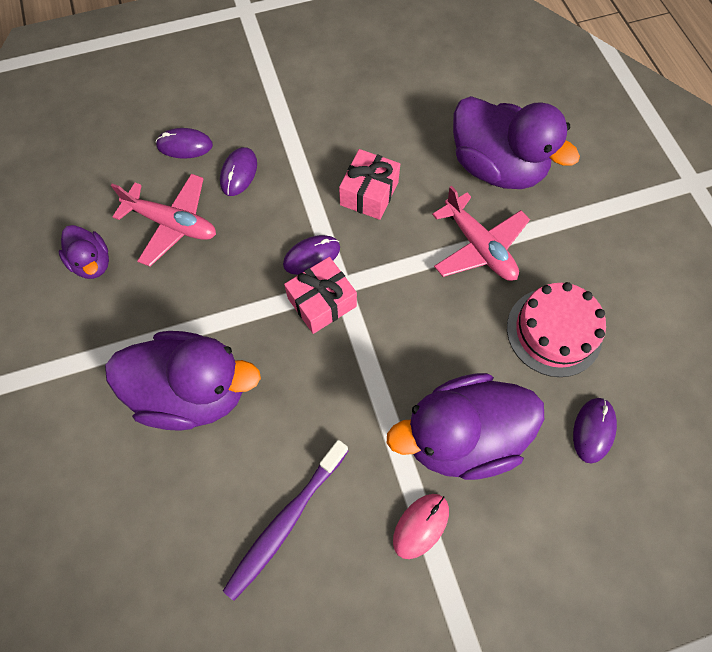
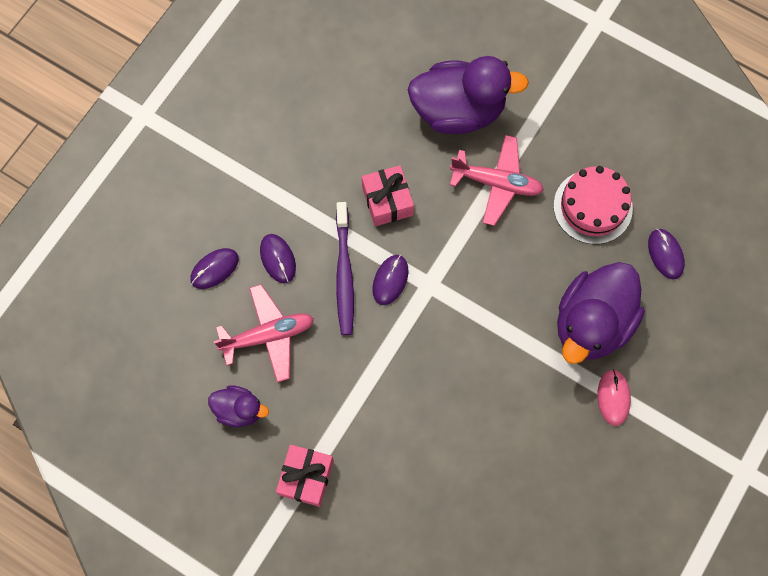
camera: 40 degrees left, 5 degrees up
(193, 391) = (400, 436): purple duck -> none
(286, 521) = (533, 463): purple toothbrush -> purple toothbrush (344, 274)
(322, 302) = (427, 307): pink gift -> pink gift (306, 477)

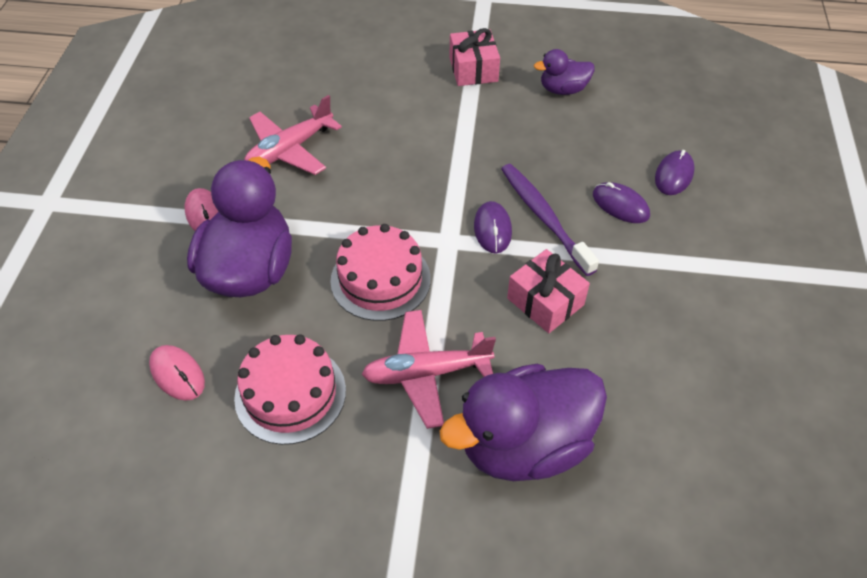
camera: 155 degrees right, 20 degrees down
(268, 336) = (580, 145): pink plane -> pink plane (290, 149)
(496, 271) = (380, 279): none -> pink cake
(665, 254) = (177, 374): purple mouse -> pink mouse

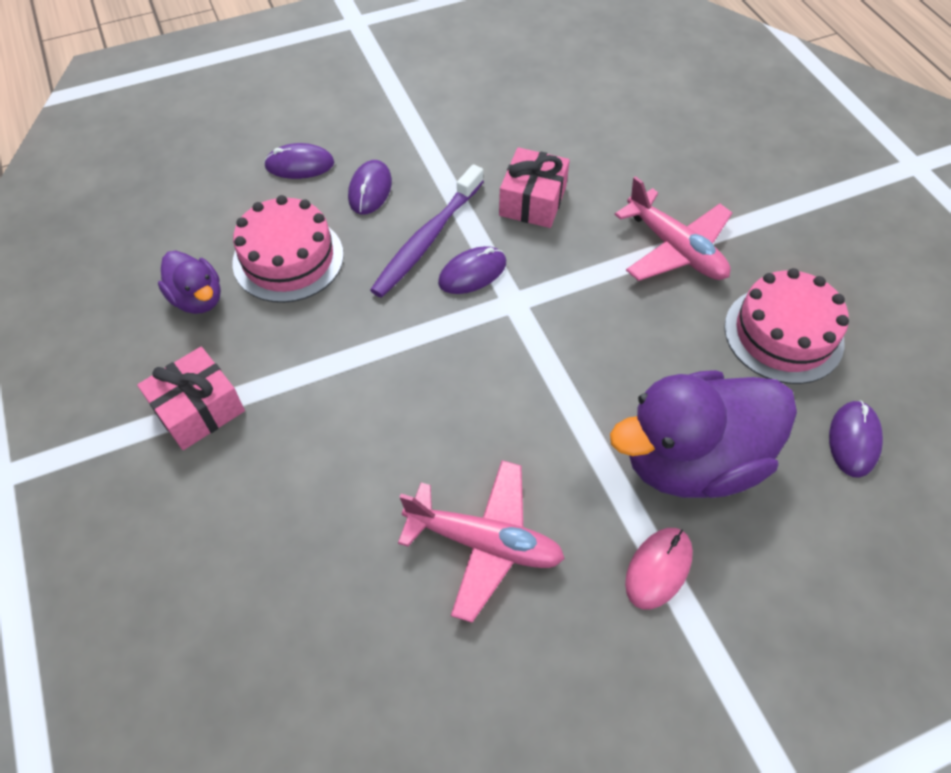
camera: 120 degrees left, 5 degrees up
(177, 374) = (853, 440): pink mouse -> purple mouse
(380, 279) = (606, 333): pink cake -> pink cake (288, 258)
(524, 445) = (680, 164): purple duck -> none

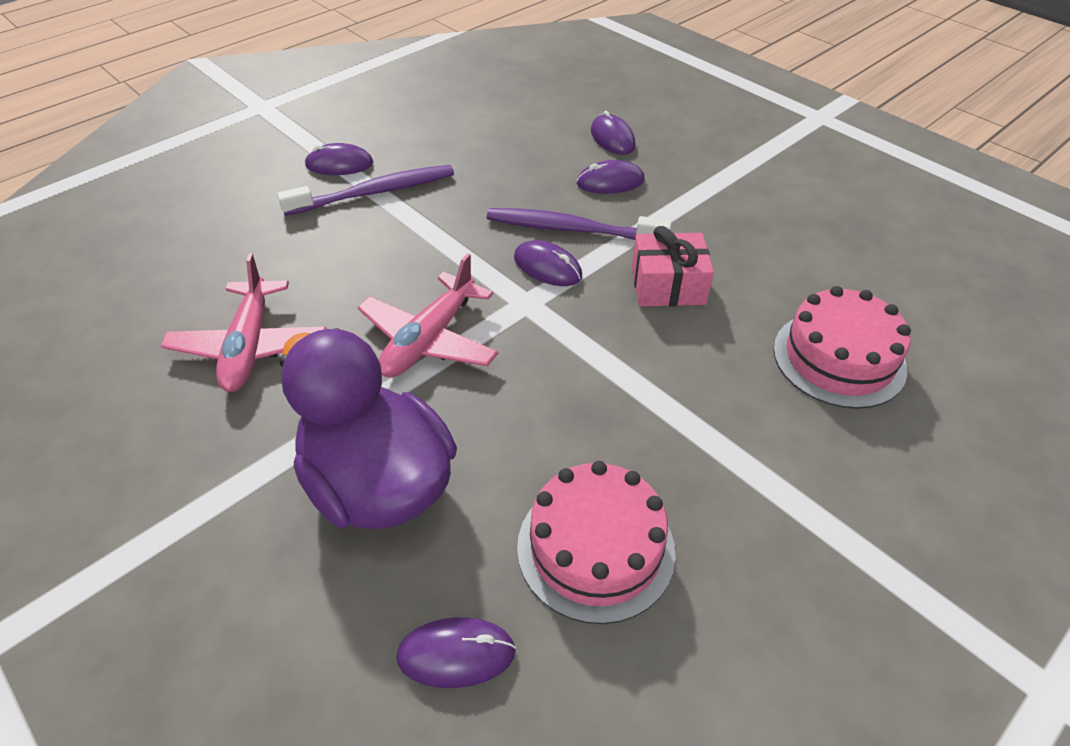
camera: 70 degrees right, 10 degrees down
(198, 299) = (441, 133): purple duck -> none
(198, 409) = (339, 164): pink gift -> purple mouse
(277, 385) = (374, 192): none -> purple toothbrush
(288, 258) = (505, 162): pink cake -> pink cake (839, 358)
(658, 568) = (240, 478): pink mouse -> none
(675, 249) = (673, 415): pink plane -> pink plane (429, 339)

